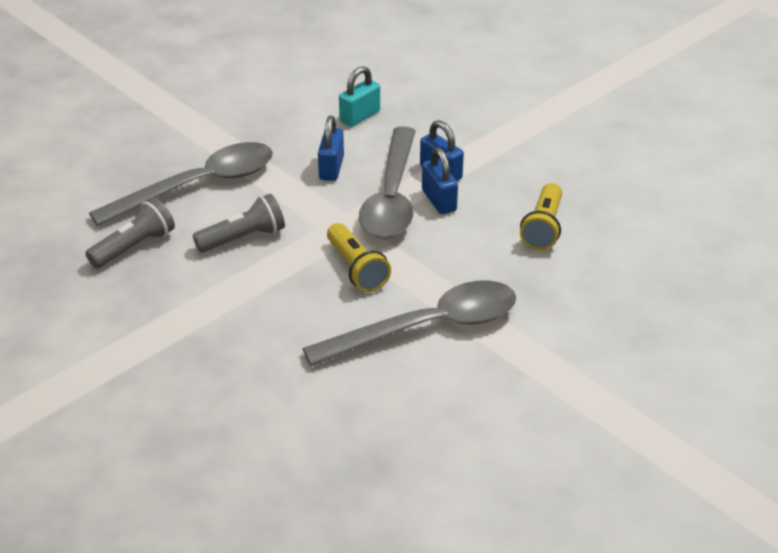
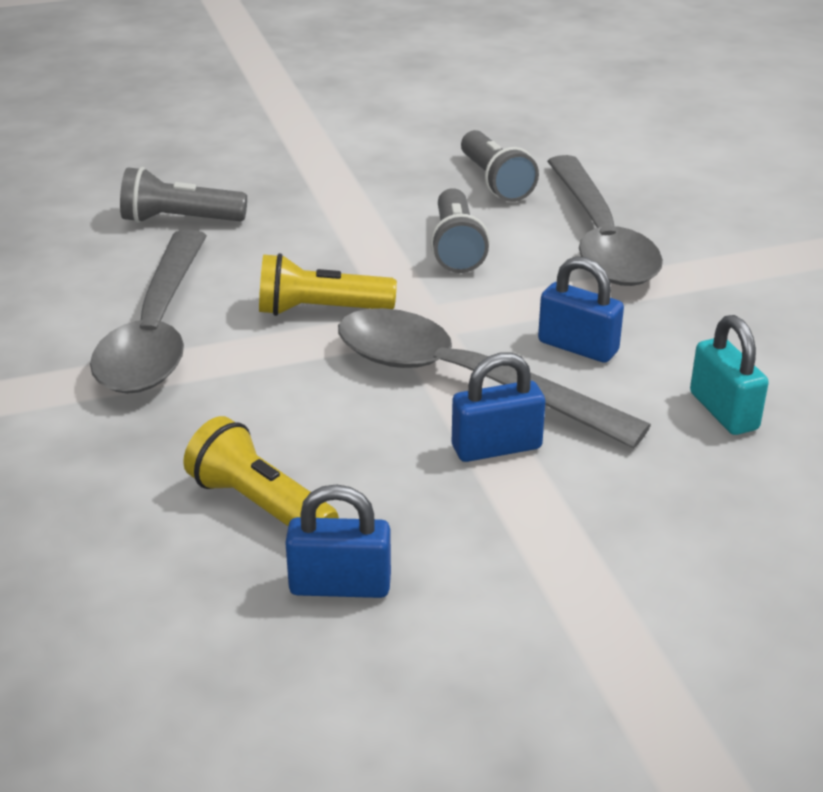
camera: 115 degrees right, 5 degrees down
(277, 381) = (180, 220): none -> grey flashlight
(439, 201) = (419, 421): blue padlock -> blue padlock (340, 585)

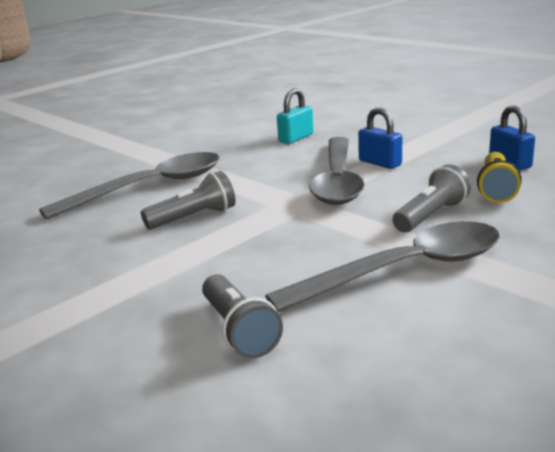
camera: 115 degrees left, 10 degrees down
(321, 310) = (314, 230): yellow flashlight -> none
(495, 182) = (81, 232): grey flashlight -> grey flashlight (431, 216)
(578, 347) = (276, 168): blue padlock -> none

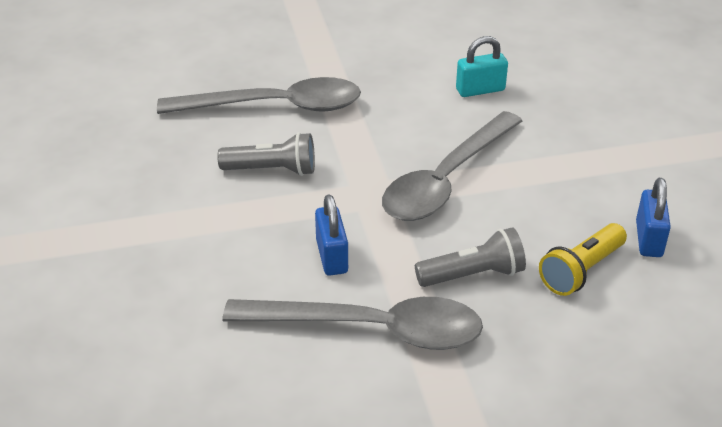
camera: 30 degrees right, 15 degrees up
(239, 330) = (184, 323): grey flashlight -> none
(380, 163) = (517, 172): blue padlock -> blue padlock (332, 256)

